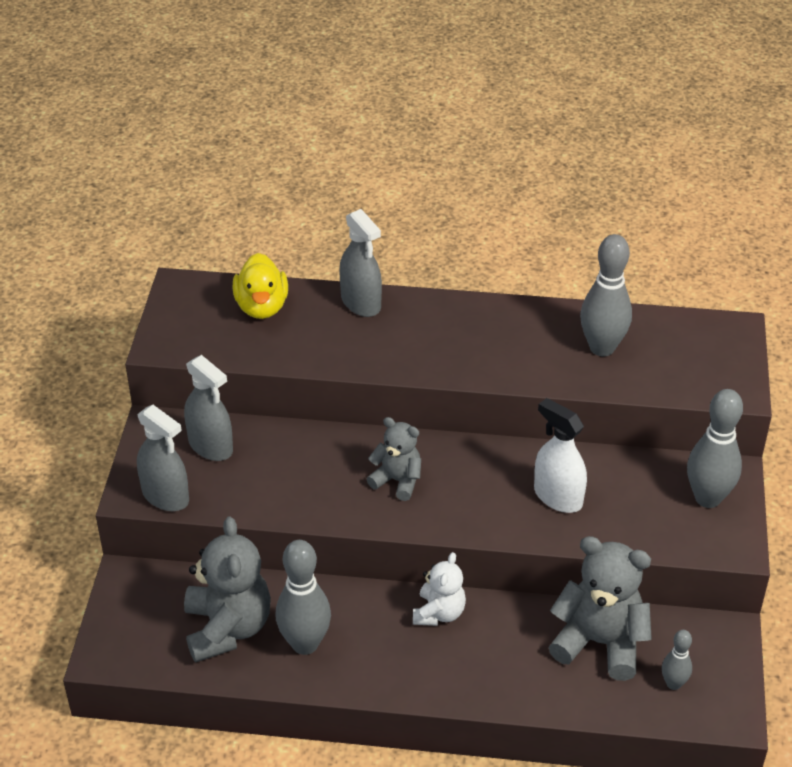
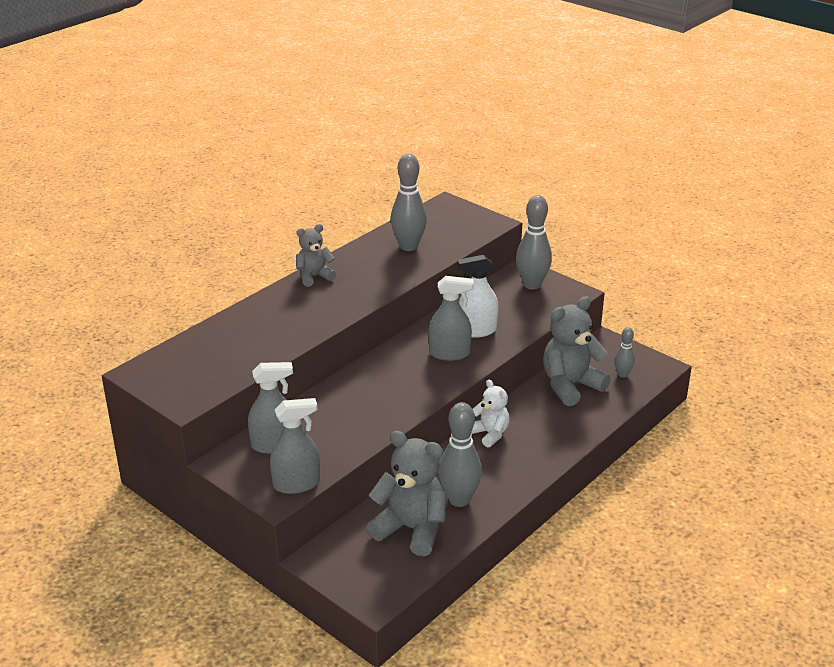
camera: 55 degrees left, 10 degrees down
(262, 307) = (206, 347): yellow duck -> none
(361, 303) = (258, 308): grey spray bottle -> grey spray bottle (449, 353)
(397, 481) = (397, 381): grey teddy bear -> grey teddy bear (314, 277)

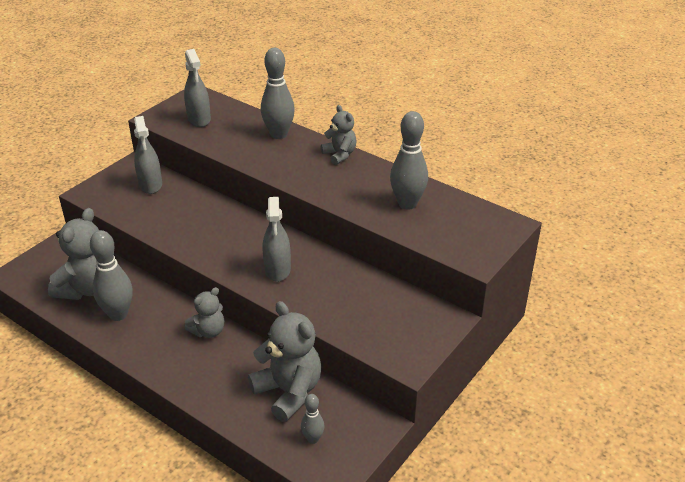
camera: 85 degrees right, 5 degrees up
(296, 484) = (101, 200): grey spray bottle -> grey spray bottle (199, 119)
(477, 331) = (319, 286): white spray bottle -> none
(490, 434) = (208, 331): white teddy bear -> grey teddy bear
(532, 285) = (418, 326): grey bowling pin -> grey bowling pin (279, 134)

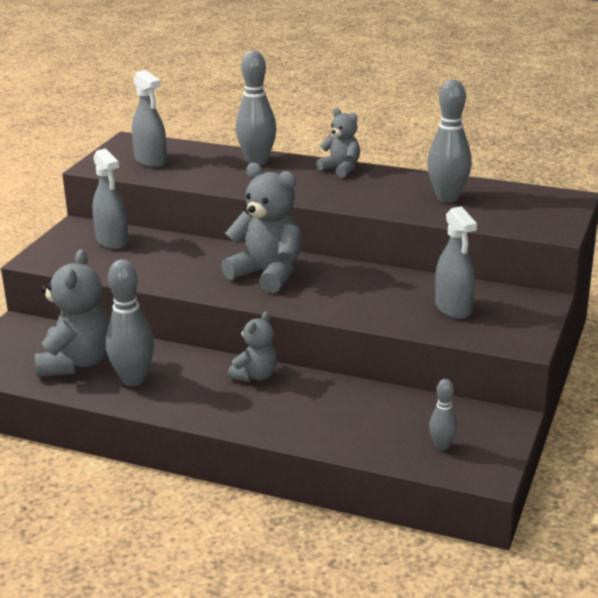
camera: 15 degrees left, 10 degrees down
(277, 269) = (321, 291): grey spray bottle -> grey spray bottle (453, 308)
(289, 392) = (387, 411): grey teddy bear -> grey teddy bear (267, 274)

